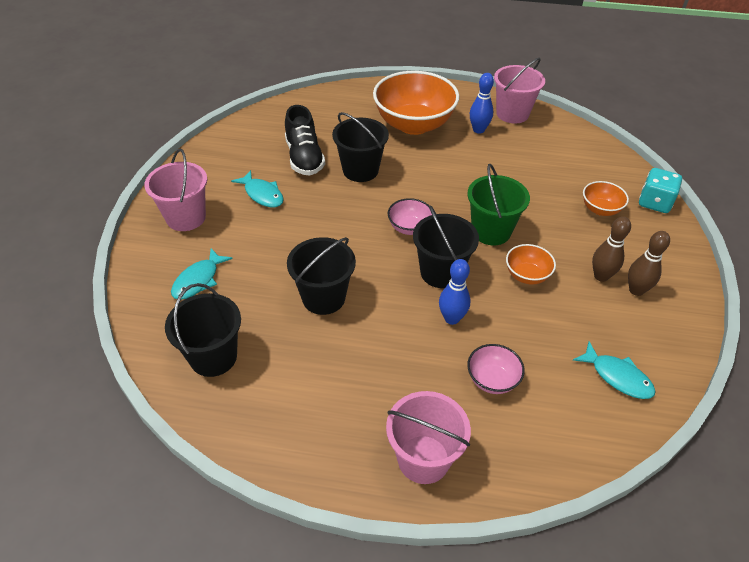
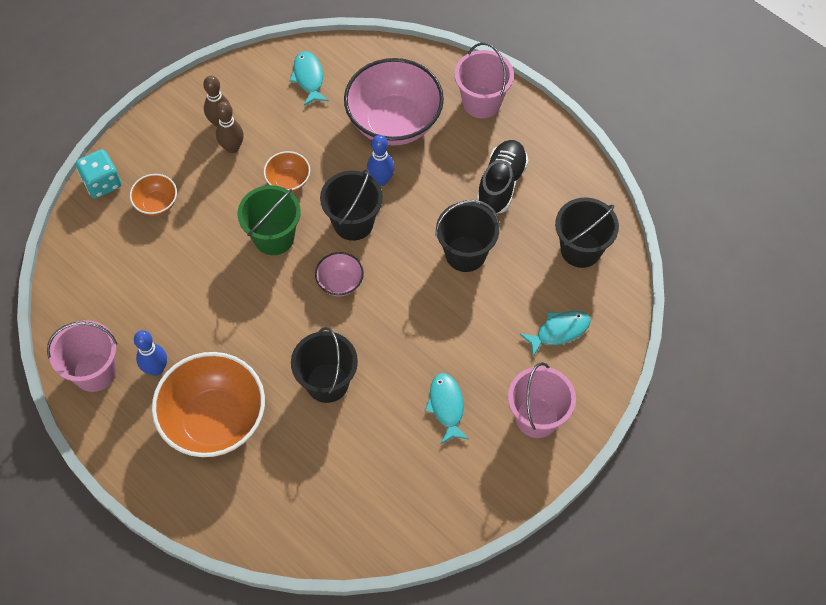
camera: 145 degrees left, 15 degrees up
(304, 158) = (370, 437): black shoe -> black shoe (501, 184)
(492, 380) = (394, 122): pink bowl -> pink bowl, size x2.16

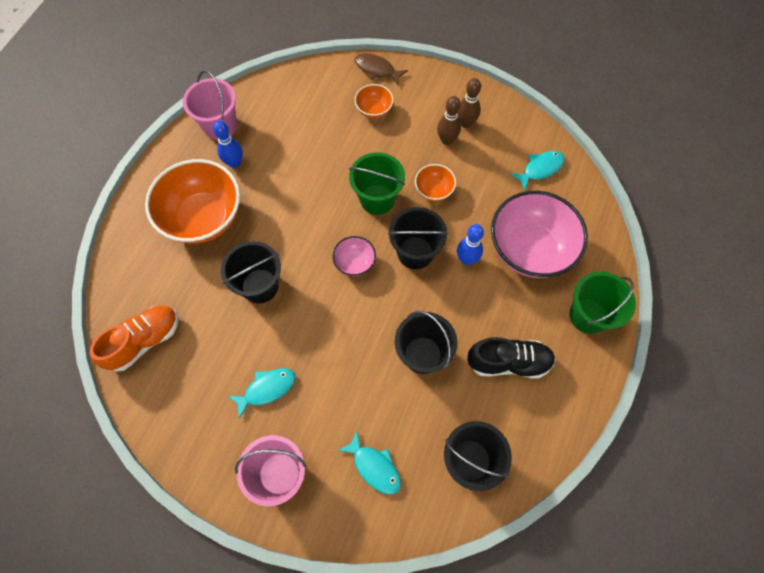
camera: 70 degrees right, 5 degrees up
(102, 183) = (377, 70): turquoise dice -> brown fish
(344, 518) = (144, 341): none -> orange shoe
(481, 102) = (588, 315): pink bucket -> green bucket

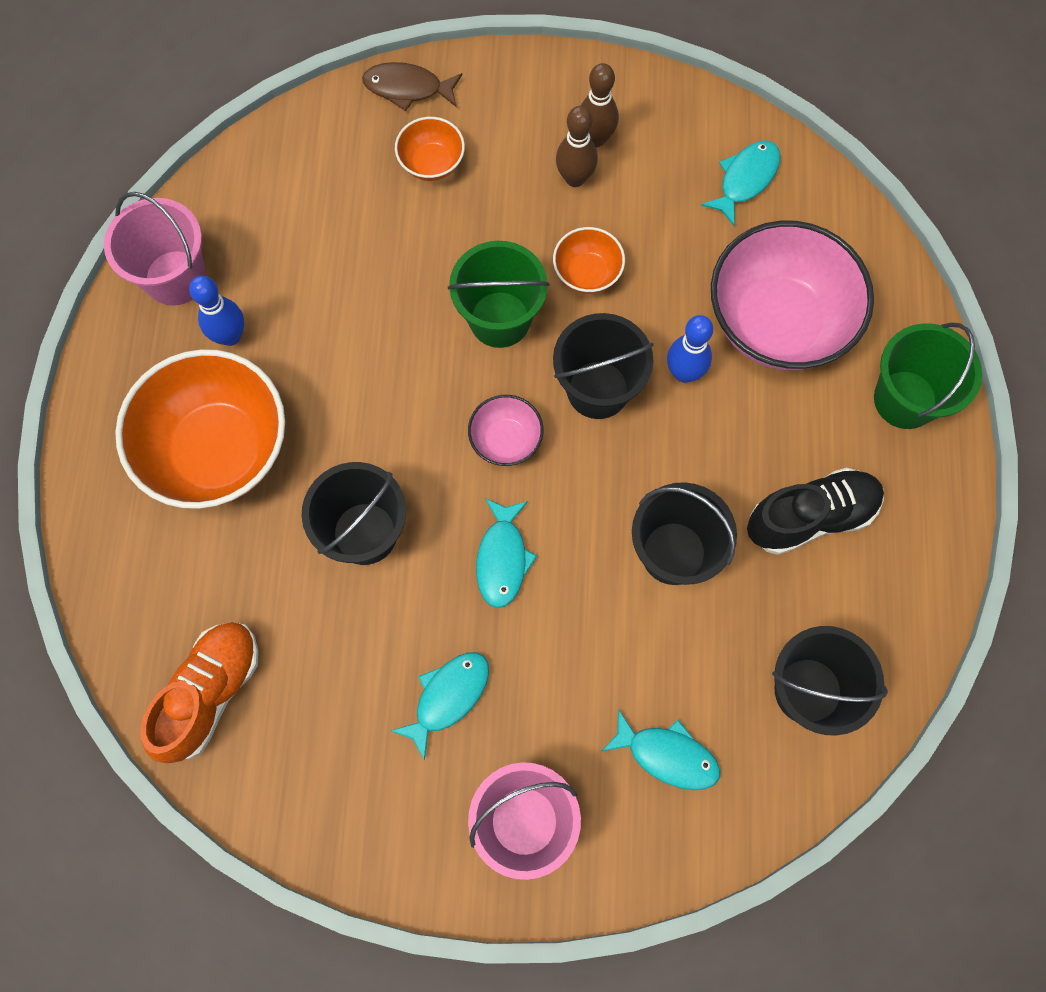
camera: 20 degrees left, 5 degrees up
(327, 325) = (502, 559): none -> turquoise fish

